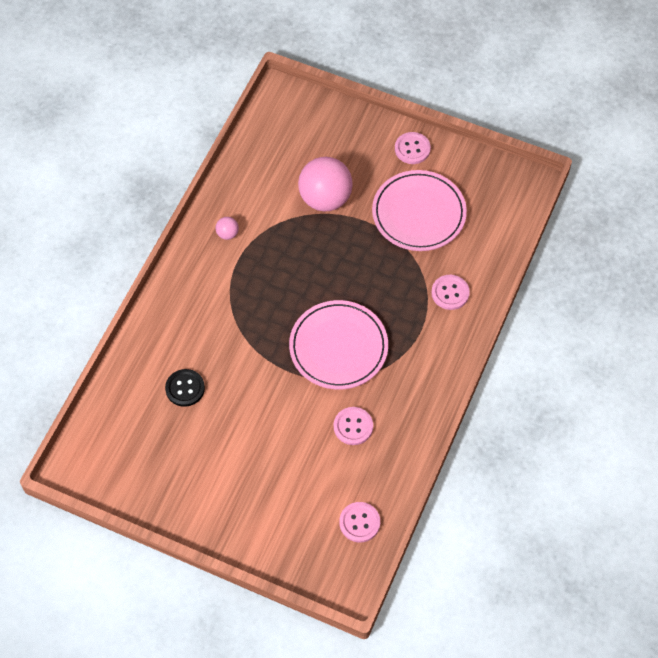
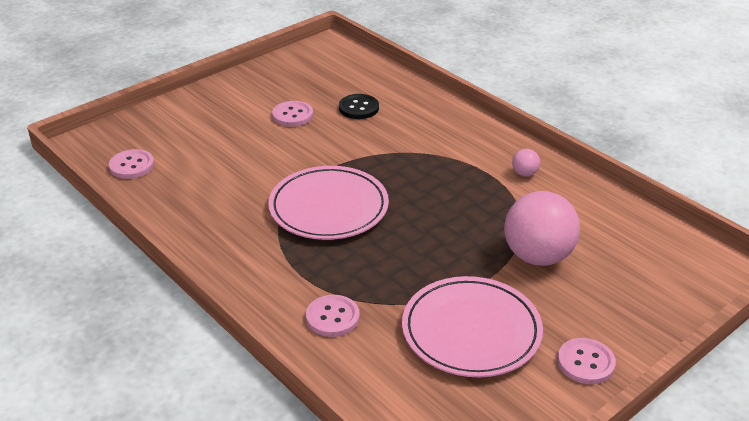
camera: 115 degrees right, 25 degrees down
(353, 426) = (230, 190): pink button -> pink button (292, 115)

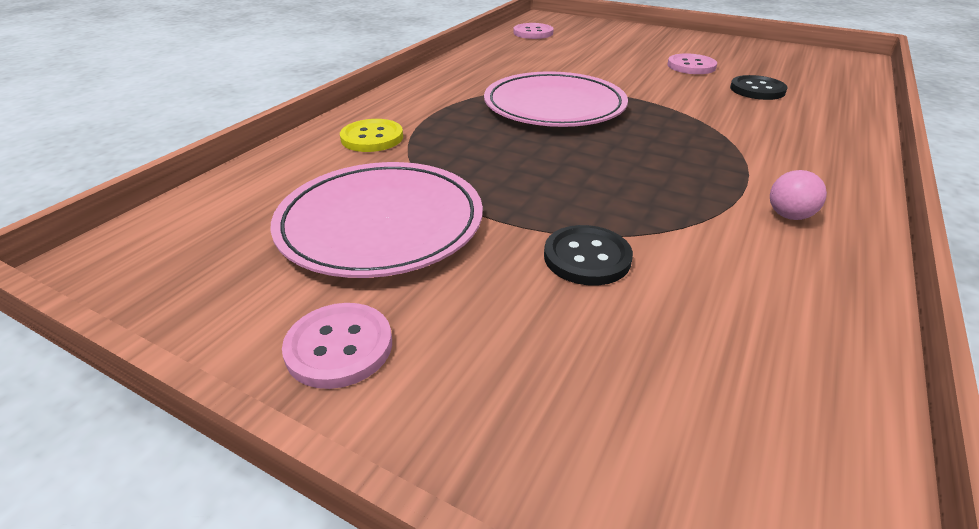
camera: 70 degrees right, 0 degrees up
(332, 317) = (372, 138): pink button -> yellow button
(538, 256) = (587, 257): pink ball -> black button

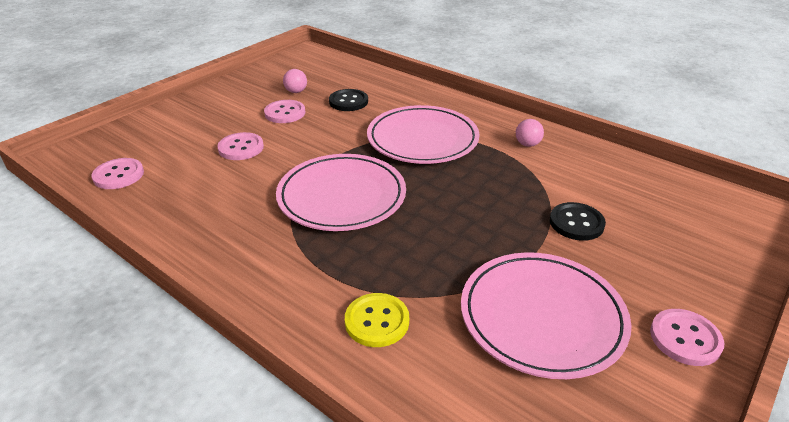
camera: 80 degrees left, 0 degrees up
(606, 59) = (241, 148): none -> pink button
(714, 136) = (422, 139): none -> pink plate
(745, 65) = (296, 91): none -> pink ball

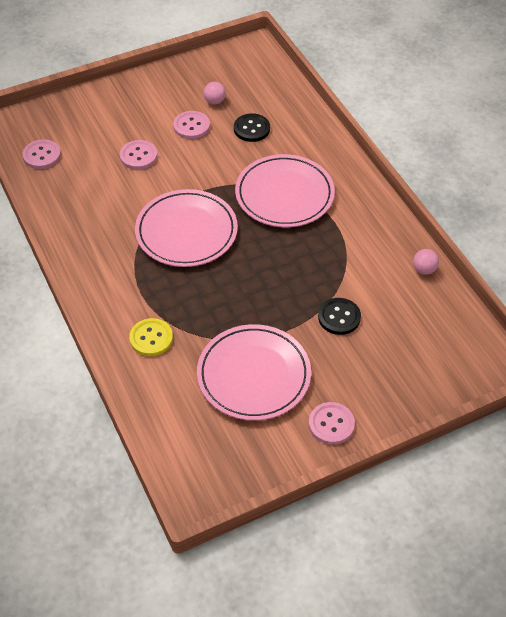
camera: 25 degrees right, 15 degrees up
(527, 144) = (367, 230): pink ball -> pink ball (424, 269)

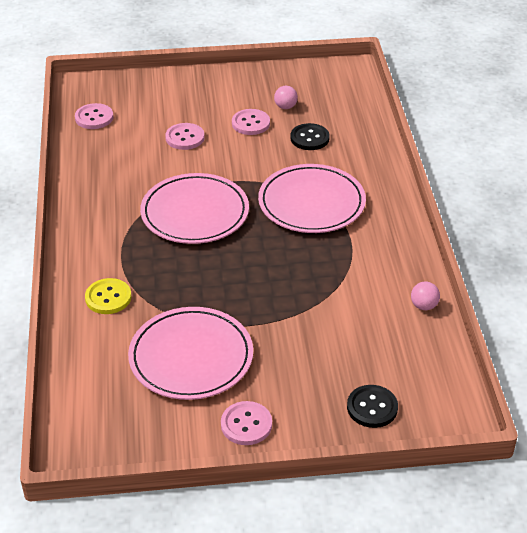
camera: 20 degrees right, 10 degrees down
(339, 317) = (308, 327): black button -> black button (372, 407)

